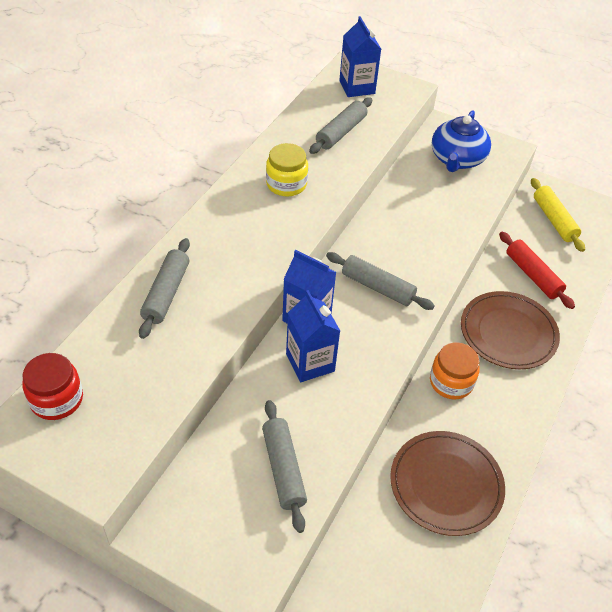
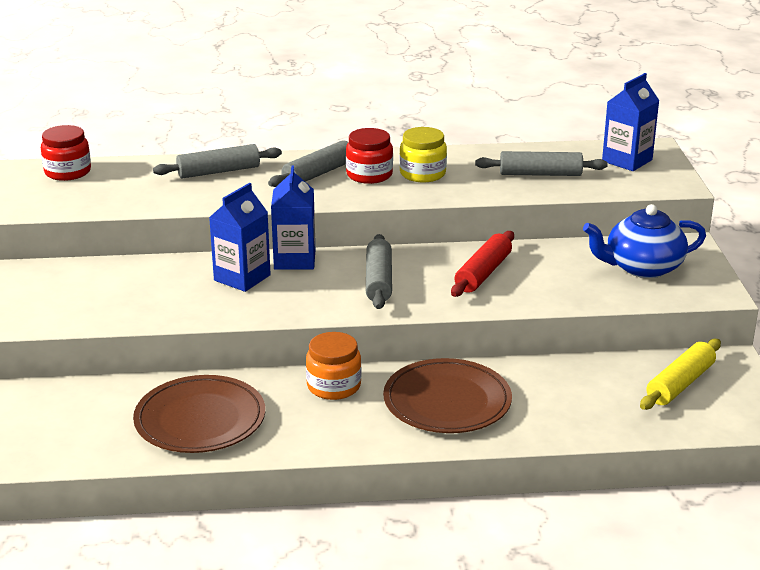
camera: 60 degrees right, 20 degrees down
(261, 211) = (369, 175): none -> red jar
(283, 469) = (112, 302): grey rolling pin -> grey rolling pin (318, 173)
(533, 275) = (560, 394): red rolling pin -> red rolling pin (483, 273)

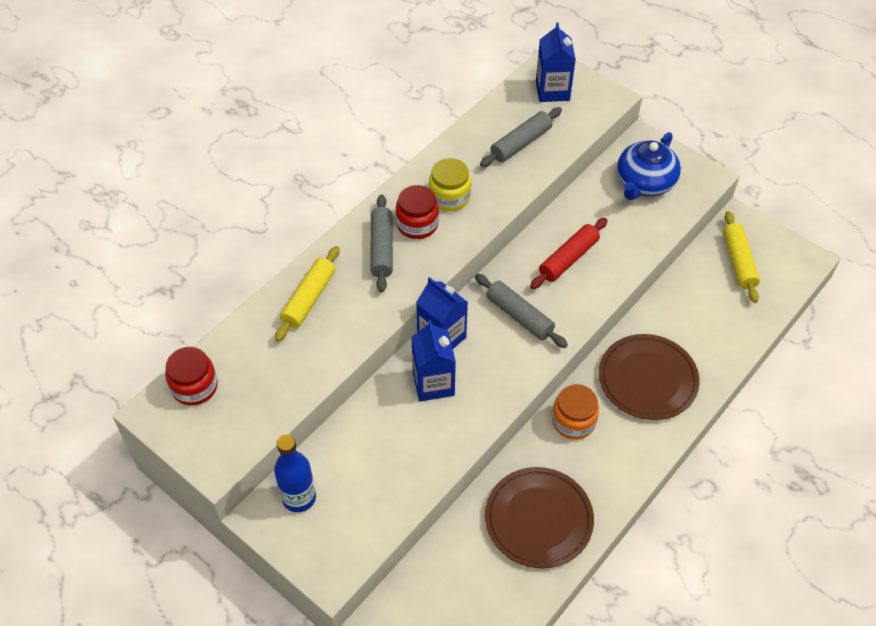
camera: 45 degrees left, 25 degrees up
(43, 277) = (299, 497): none -> blue bottle
(218, 171) = (309, 299): grey rolling pin -> yellow rolling pin
(483, 273) = (568, 259): red rolling pin -> red rolling pin turned 60 degrees clockwise

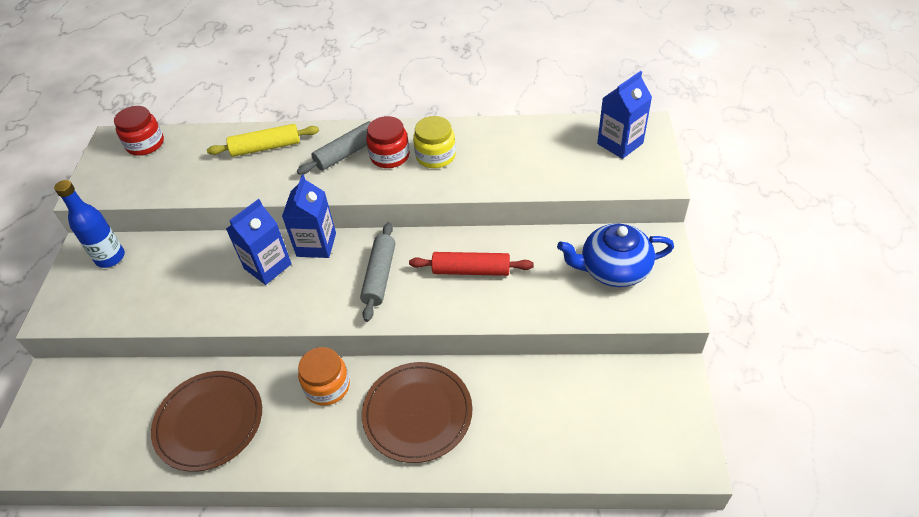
camera: 55 degrees right, 5 degrees down
(521, 143) = (538, 160): grey rolling pin -> none
(738, 262) = (626, 404): yellow rolling pin -> none

